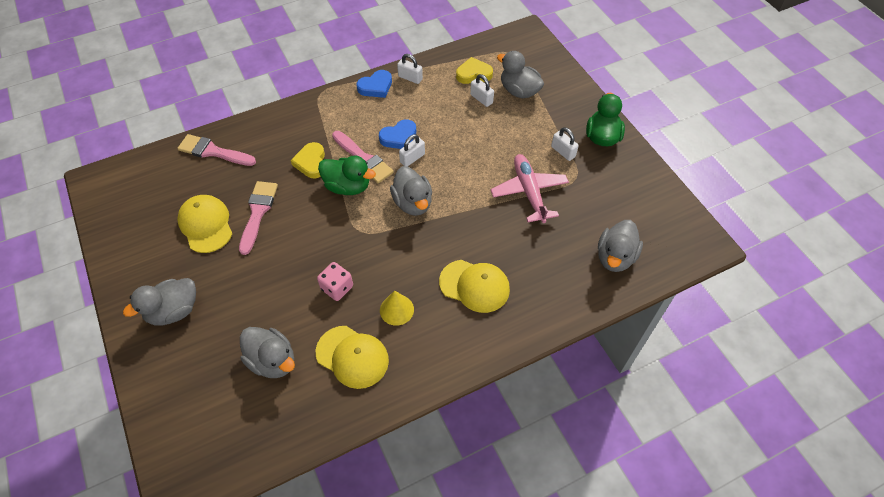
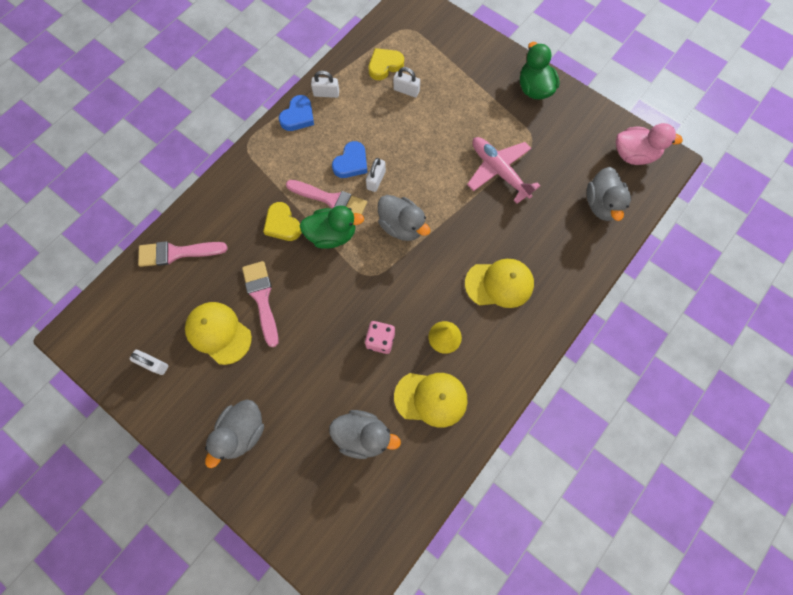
camera: 25 degrees left, 15 degrees up
(519, 91) = (436, 68): grey duck -> none
(563, 152) = (508, 118): white padlock -> white padlock (154, 364)
(672, 226) = (634, 155): none -> pink duck

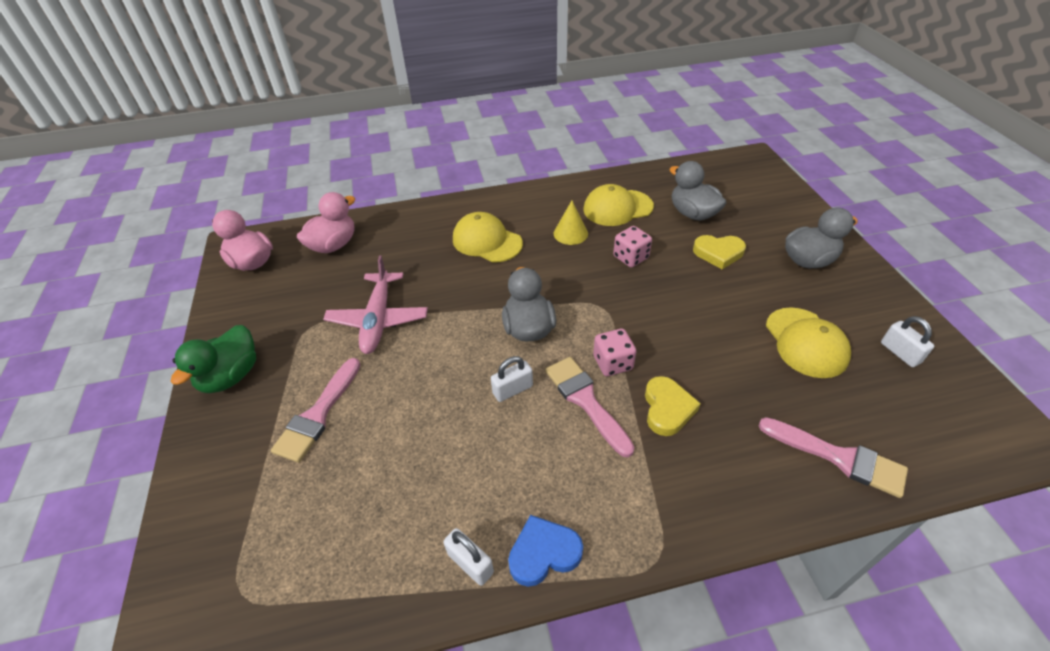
camera: 140 degrees left, 25 degrees down
(262, 298) = (737, 347): pink brush -> pink brush (318, 414)
(332, 235) = (612, 363): green duck -> pink dice
(351, 163) = (524, 429): blue heart -> none
(385, 66) = (344, 547): yellow heart -> yellow heart (718, 253)
(406, 90) = (361, 481): white padlock -> none
(431, 398) = (617, 208): yellow cap -> yellow cap turned 60 degrees counterclockwise
(601, 204) = (333, 245): grey duck -> pink duck

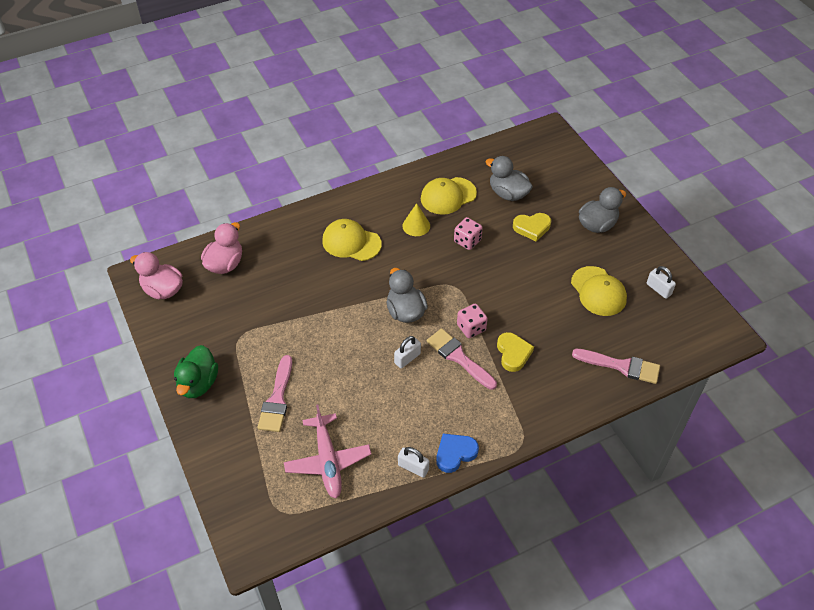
camera: 15 degrees left, 5 degrees up
(378, 319) = (290, 322): pink plane -> pink plane (328, 461)

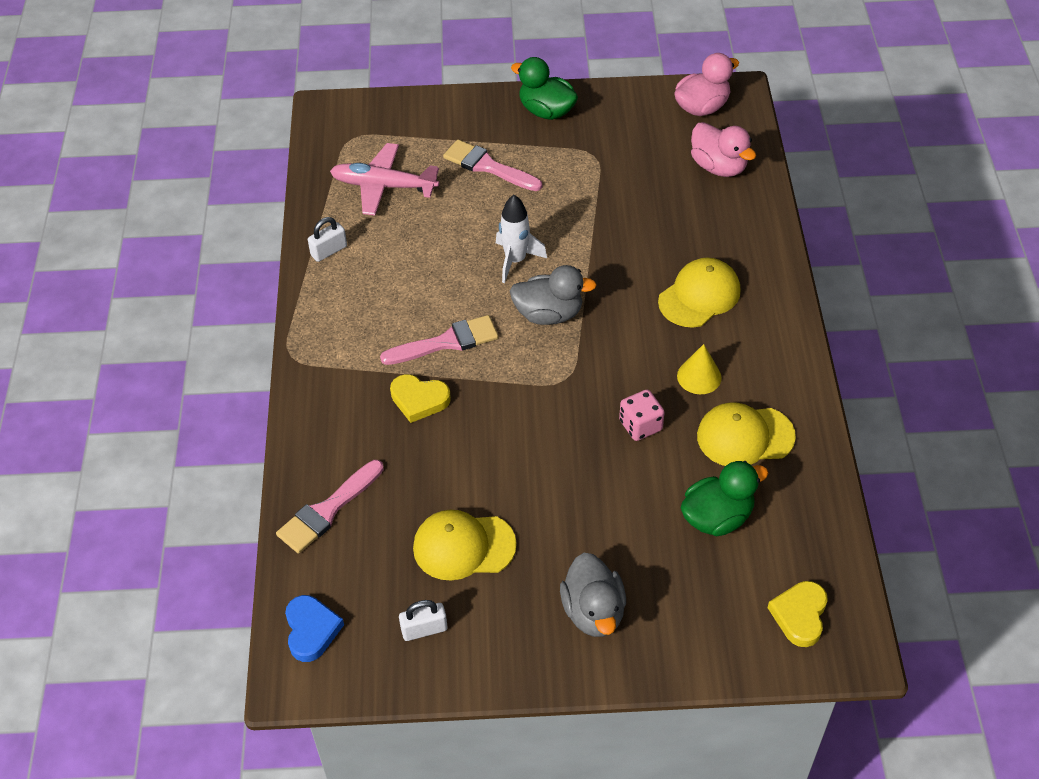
camera: 115 degrees right, 0 degrees up
(366, 346) = (515, 260): none -> white rocket
(407, 358) = (475, 292): white padlock -> none
(448, 196) = (745, 436): yellow cap -> yellow cap turned 90 degrees counterclockwise
(455, 453) = (321, 292): blue heart -> blue heart (311, 630)
(471, 328) = (484, 372): pink dice -> none
(508, 193) = (717, 517): grey duck -> green duck
(532, 228) = (629, 518): yellow heart -> yellow heart (799, 615)

